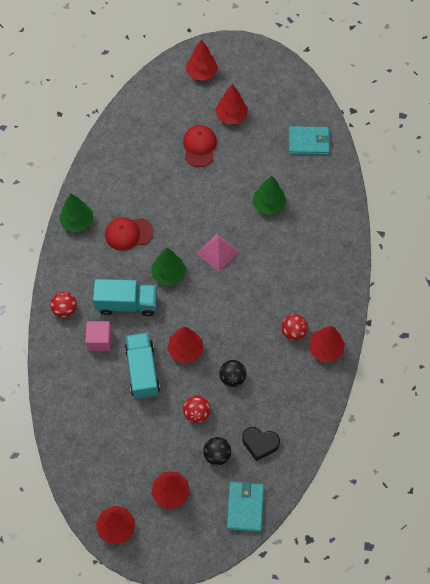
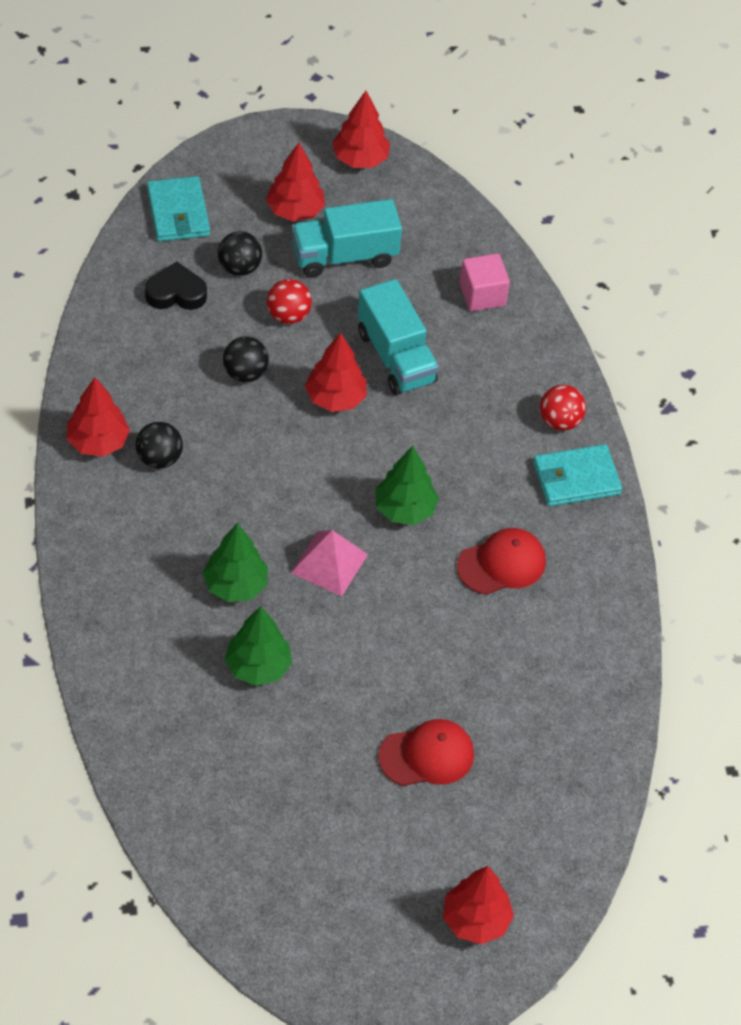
camera: 160 degrees right, 10 degrees down
(77, 222) = (602, 566): green tree -> green tree (235, 585)
(99, 340) = (483, 387): pink cube -> pink cube (482, 294)
(126, 304) = (460, 449): turquoise truck -> turquoise truck (344, 256)
(199, 146) = (427, 755): red cap -> red cap turned 90 degrees counterclockwise
(231, 116) = (383, 834): red tree -> none
(293, 332) = (159, 458): red ball -> black ball
(308, 142) = (208, 811): turquoise wallet -> turquoise wallet (576, 478)

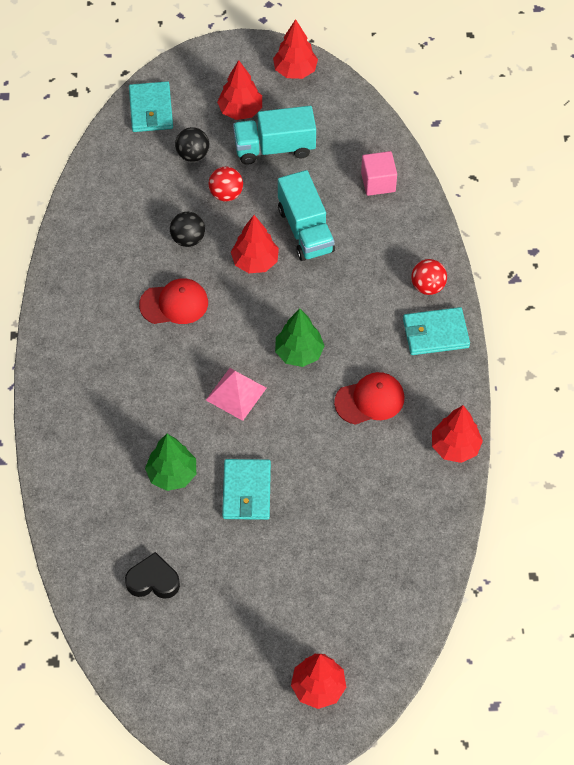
camera: 10 degrees right, 5 degrees up
(98, 442) = (70, 290): red tree -> red tree (455, 447)
(159, 458) = (115, 305): black ball -> none
(176, 293) = (142, 173): black heart -> black heart (153, 580)
(235, 585) = (162, 408): green tree -> none
(356, 684) = (246, 491): none -> turquoise wallet
(427, 755) = (294, 552): red cap -> red cap (174, 304)

